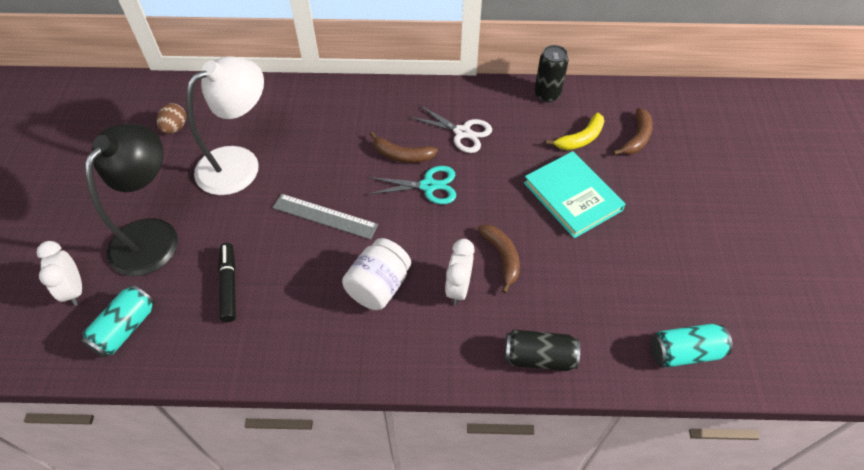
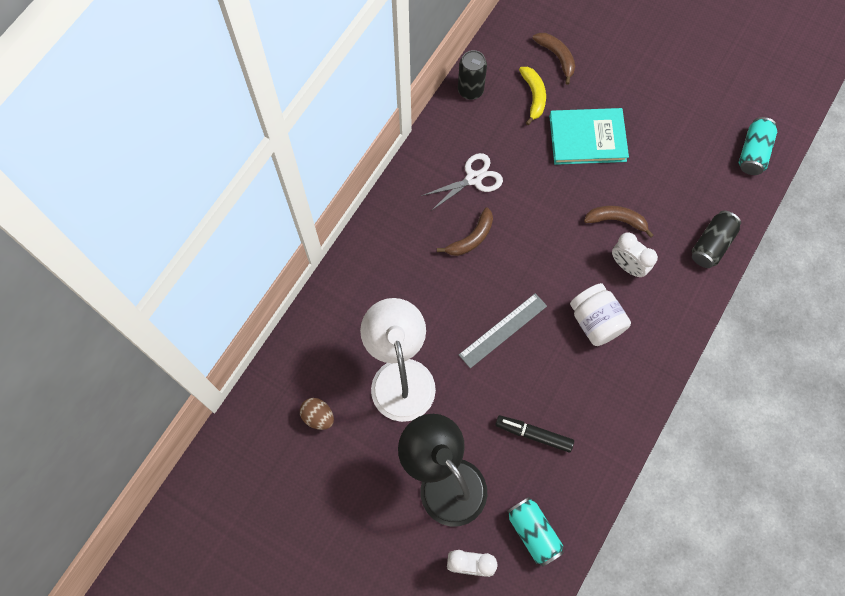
camera: 60 degrees left, 15 degrees up
(428, 186) = (516, 235): turquoise scissors -> none

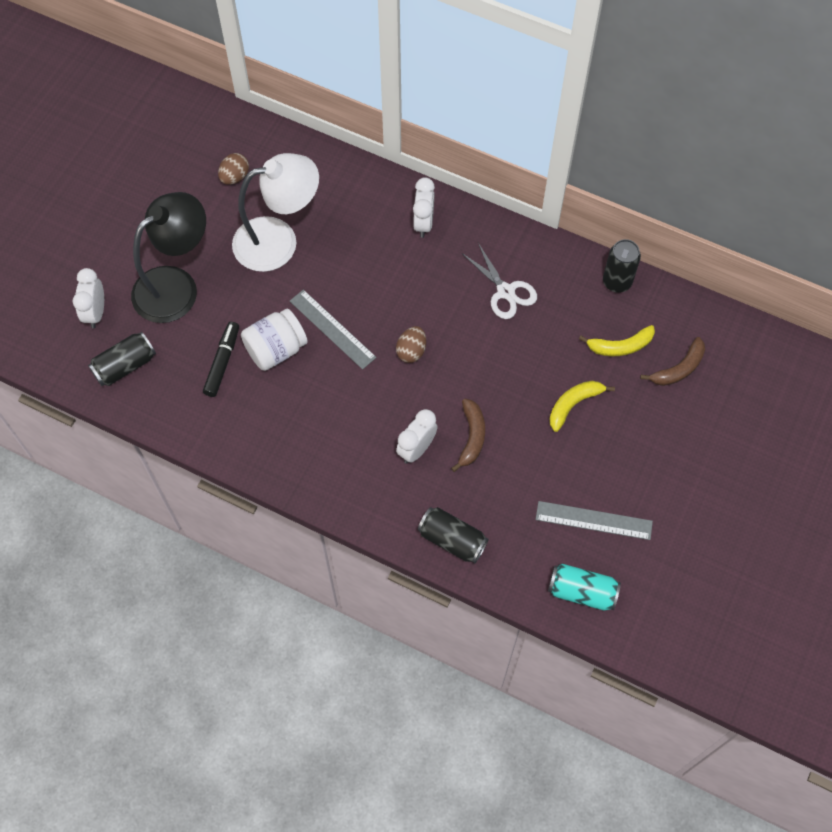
camera: 85 degrees right, 5 degrees down
(394, 241) = (423, 223): none -> white clock
(471, 238) = (434, 294): brown banana -> none
(530, 262) = (411, 351): none -> brown egg
(533, 532) = (125, 366): turquoise can -> black can
(587, 138) = (573, 404): turquoise book -> yellow banana
(595, 321) = (348, 417): white jar -> white jar (276, 350)
(692, 136) = (593, 520): none -> grey ruler

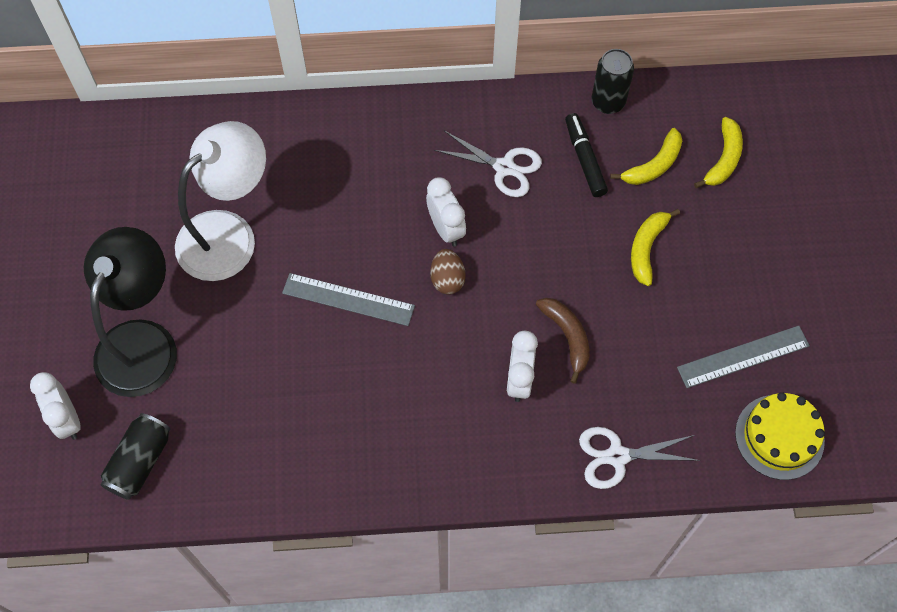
camera: 30 degrees left, 0 degrees up
(222, 362) = (250, 399): black marker -> black marker (584, 159)
(235, 177) = (135, 188): brown egg -> none
(276, 350) = (301, 353): white jar -> none
(423, 223) = (374, 138): white clock -> white clock (446, 229)
(452, 540) = (617, 456): black can -> white scissors
(582, 592) = (779, 437): turquoise can -> yellow cake
(679, 369) = (723, 159): brown banana -> yellow banana

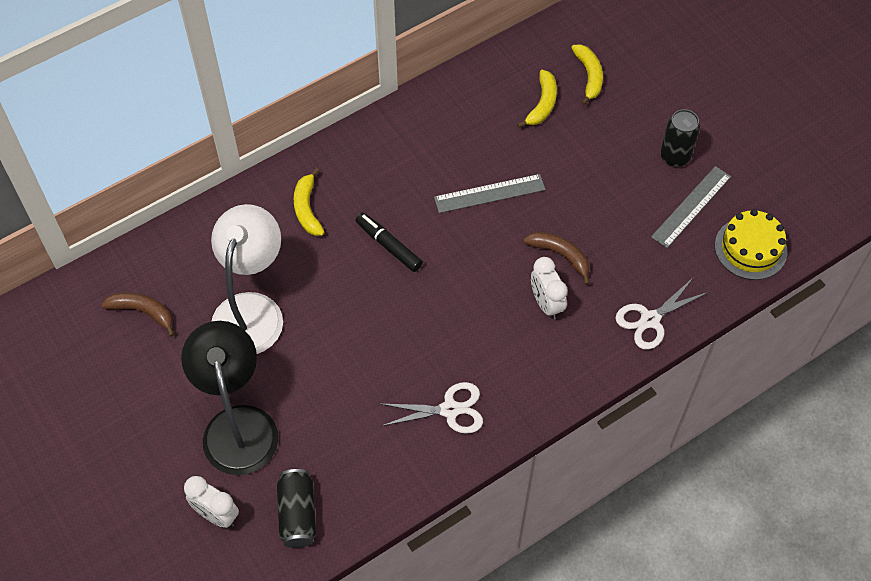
camera: 30 degrees left, 5 degrees down
(129, 183) = (143, 312): none -> brown banana
(348, 299) = (380, 311): grey ruler -> grey ruler (489, 193)
(446, 229) = (420, 223): white clock -> none
(447, 279) = (445, 259): brown egg -> none
(504, 167) = (434, 157): white scissors -> white scissors (450, 410)
(584, 159) = (489, 123): black marker -> black marker (389, 246)
(608, 102) = (479, 74): black can -> black can (675, 157)
(646, 248) = (576, 165): yellow banana -> yellow banana (307, 209)

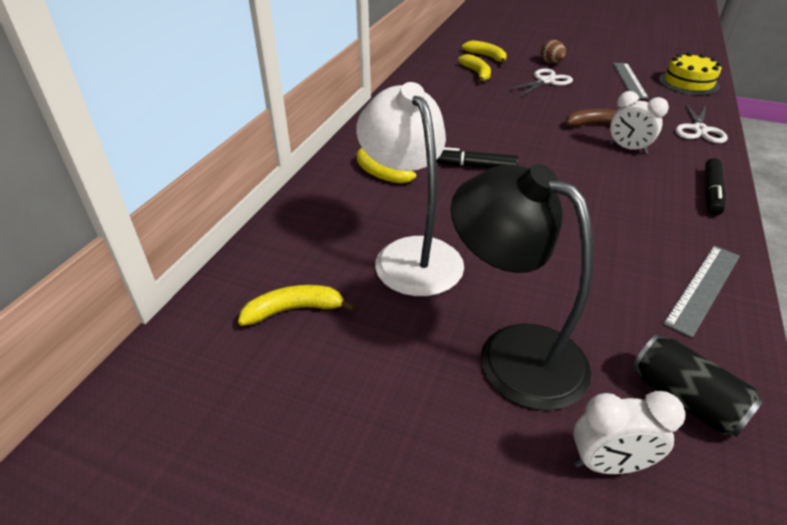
camera: 35 degrees left, 20 degrees down
(143, 312) = (293, 310): brown banana -> yellow banana
(450, 410) = (670, 236): white scissors -> white scissors (546, 81)
(489, 193) = (505, 116): grey ruler -> grey ruler (703, 288)
(544, 393) = (711, 193): none -> black marker
(646, 127) = (551, 63): none -> brown egg
(675, 157) = (585, 67): black can -> none

